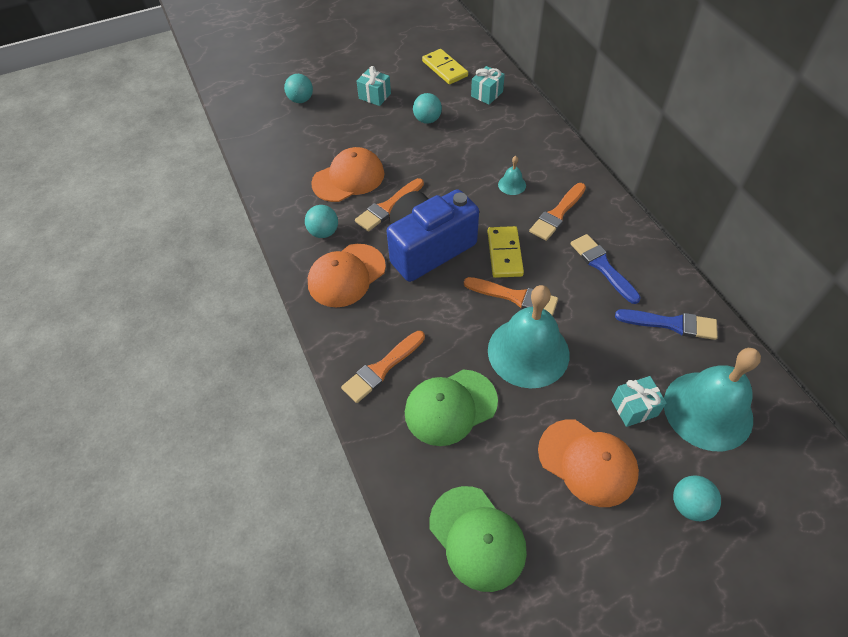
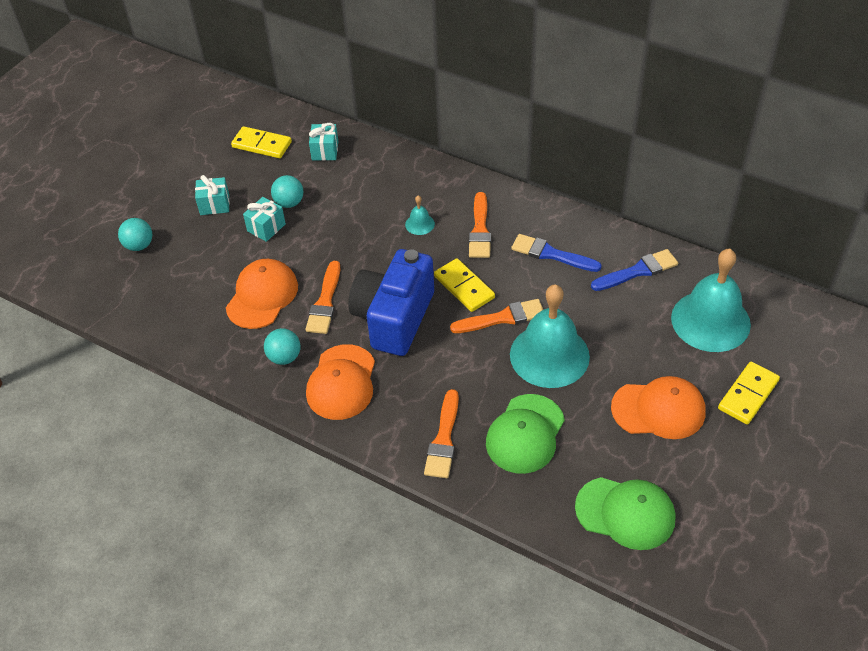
camera: 35 degrees left, 5 degrees down
(634, 408) = (660, 350): turquoise gift -> turquoise gift (266, 227)
(689, 505) = (748, 394): turquoise ball -> yellow domino

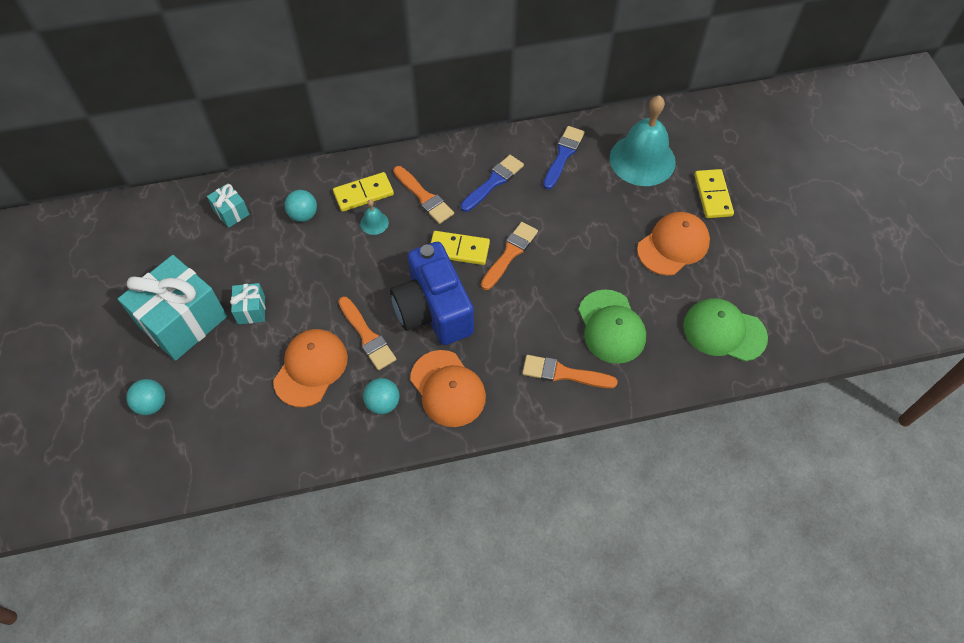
camera: 45 degrees left, 10 degrees up
(214, 205) = (183, 321): turquoise gift -> turquoise gift, size x2.18
(262, 144) = (168, 242): yellow domino -> yellow domino (363, 193)
(262, 296) = (311, 368): orange cap -> orange cap turned 45 degrees clockwise
(289, 203) = (248, 276): turquoise ball -> turquoise ball (303, 215)
(443, 439) = (563, 373): orange brush -> orange brush turned 135 degrees clockwise
(549, 355) = (569, 258): turquoise bell -> none
(551, 254) = (493, 182): blue brush -> blue brush turned 150 degrees clockwise
(625, 513) = (724, 331): green cap -> green cap turned 135 degrees counterclockwise

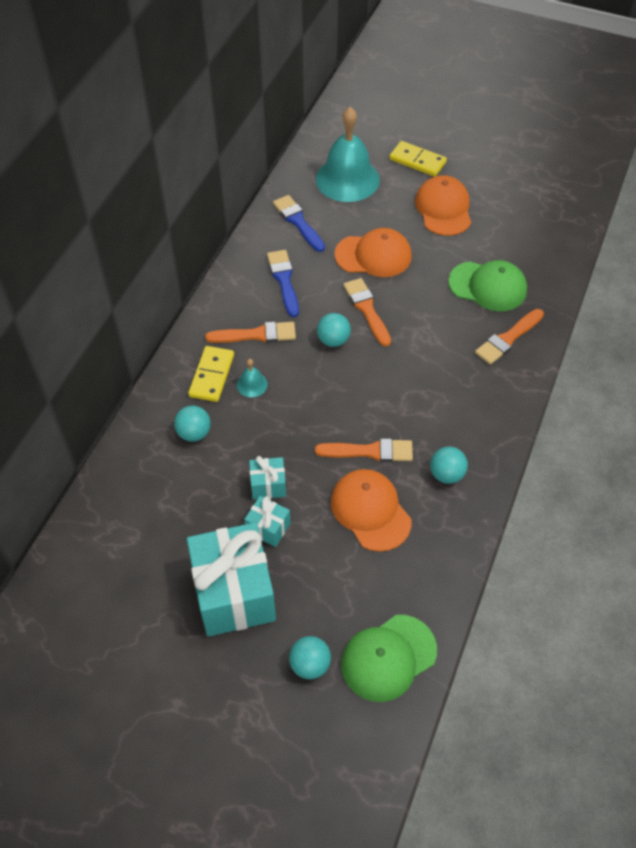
camera: 55 degrees left, 5 degrees down
(231, 212) = (137, 490): turquoise gift -> turquoise gift (268, 485)
(433, 310) = (381, 390): blue camera -> none
(448, 388) = (466, 421): orange cap -> orange cap (373, 255)
(459, 249) = (333, 340): yellow domino -> turquoise ball
(724, 331) = (542, 226): green cap -> green cap (388, 658)

